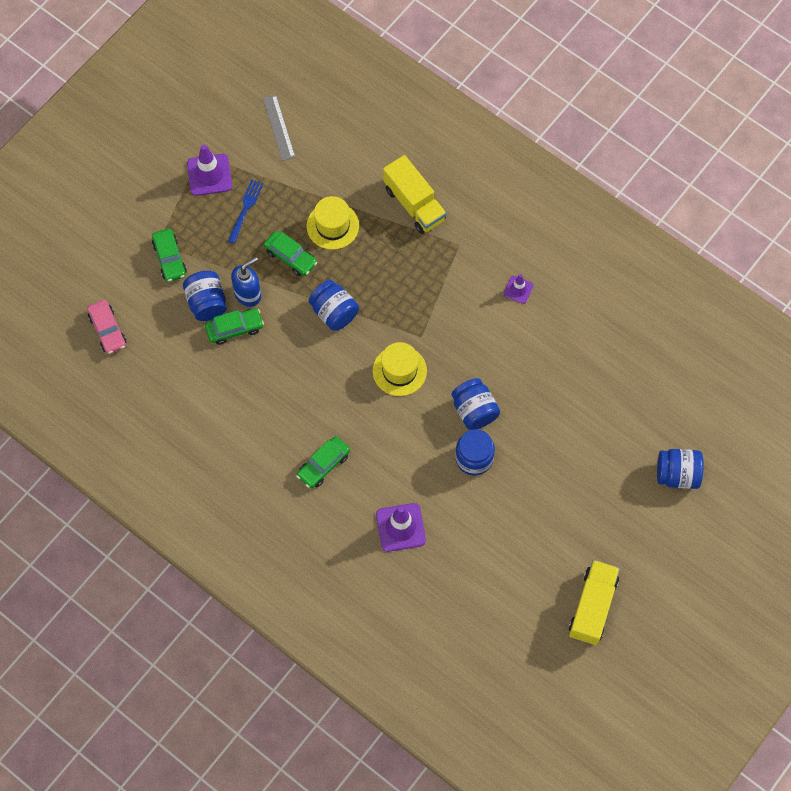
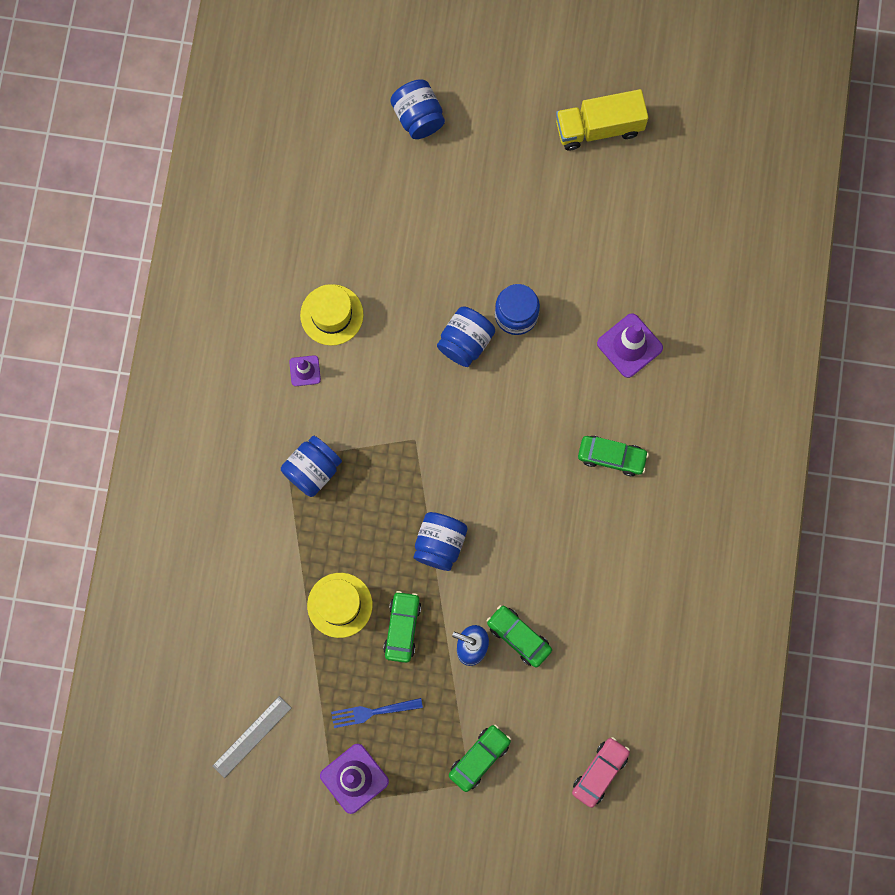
camera: 120 degrees left, 10 degrees up
(207, 303) = (507, 685): blue jar -> blue jar (312, 470)
(399, 371) = (465, 440): yellow hat -> yellow hat (331, 315)
(414, 204) = (264, 533): yellow truck -> none

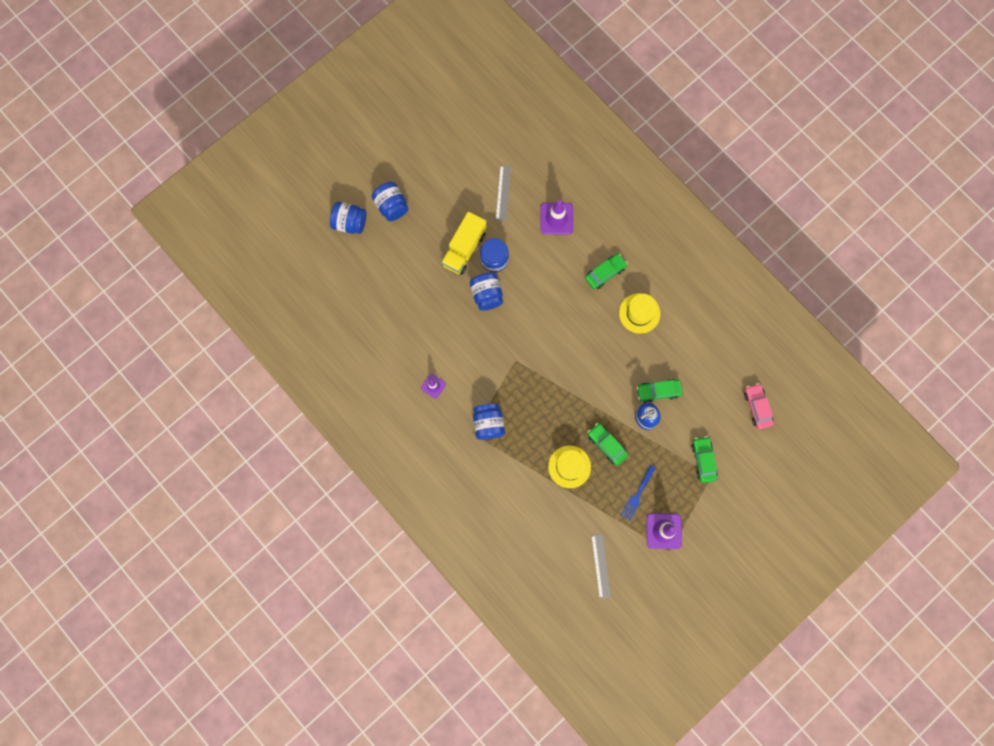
camera: 50 degrees left, 0 degrees up
(331, 315) = (415, 349): yellow hat -> yellow hat (639, 313)
(440, 544) = (579, 391): blue jar -> blue jar (391, 206)
(599, 128) = (433, 142): yellow truck -> yellow truck (464, 249)
(606, 258) = (503, 193): none -> grey ruler

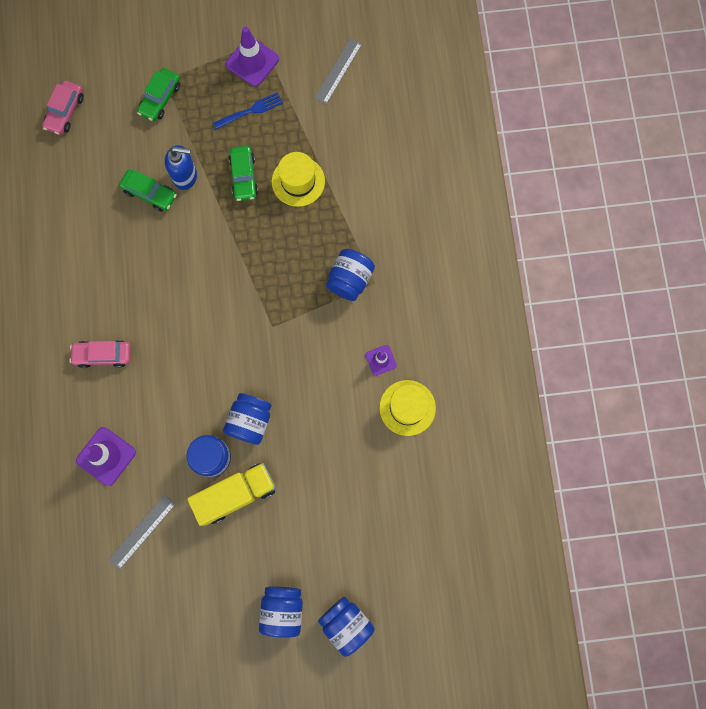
camera: 145 degrees left, 0 degrees up
(605, 273) = (103, 355): green car -> pink car
(639, 313) = (103, 286): yellow hat -> yellow hat (407, 407)

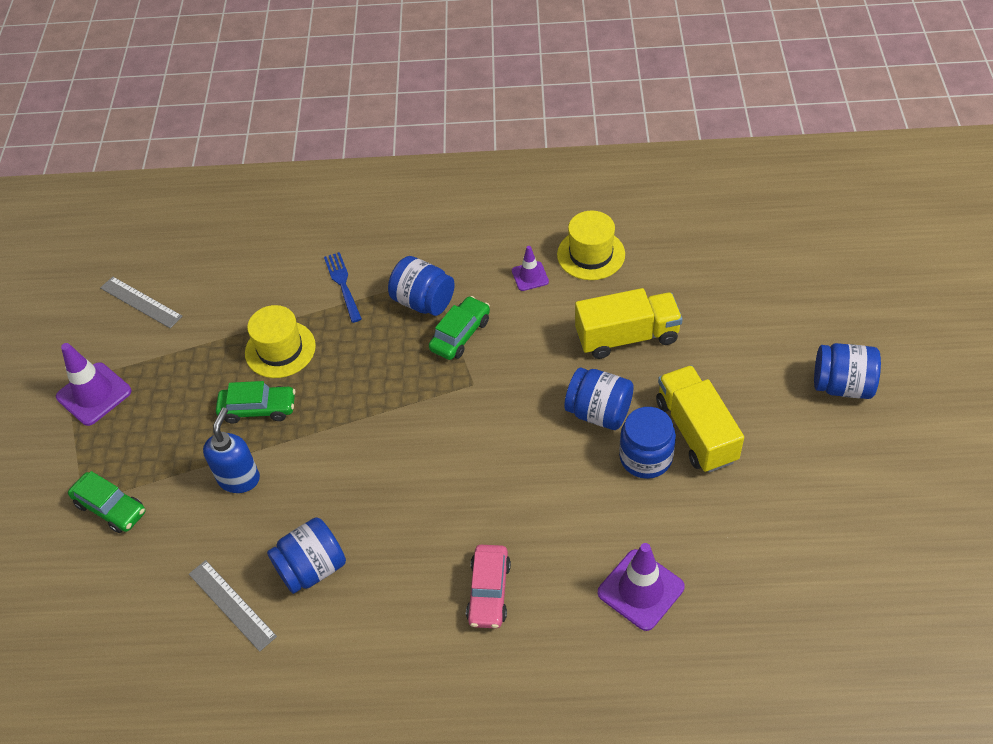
camera: 80 degrees left, 25 degrees down
(65, 112) = (88, 641): pink car -> none
(142, 532) = (749, 544): grey ruler -> grey ruler (232, 604)
(150, 193) = (253, 525): green car -> green car (460, 334)
(250, 111) = (165, 398): blue fork -> blue fork (343, 285)
(322, 440) = (627, 337): none -> yellow truck
(346, 623) = (853, 323): blue jar -> blue jar (312, 568)

